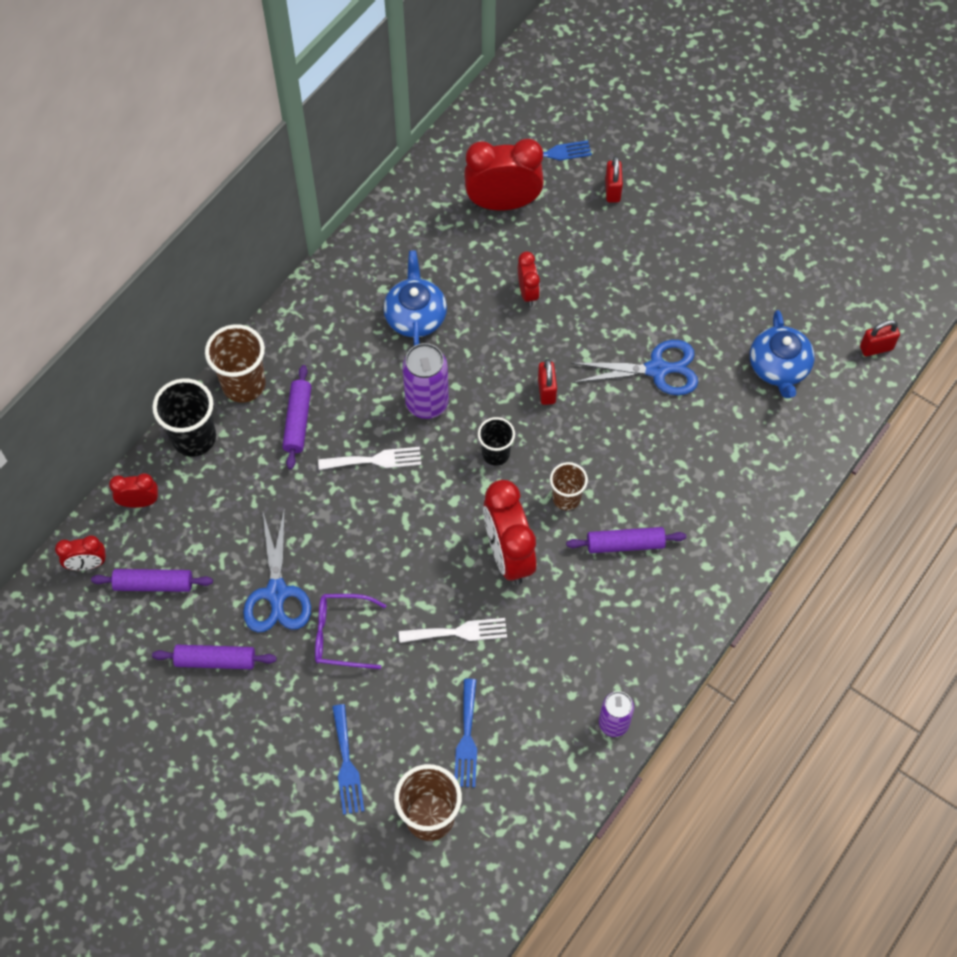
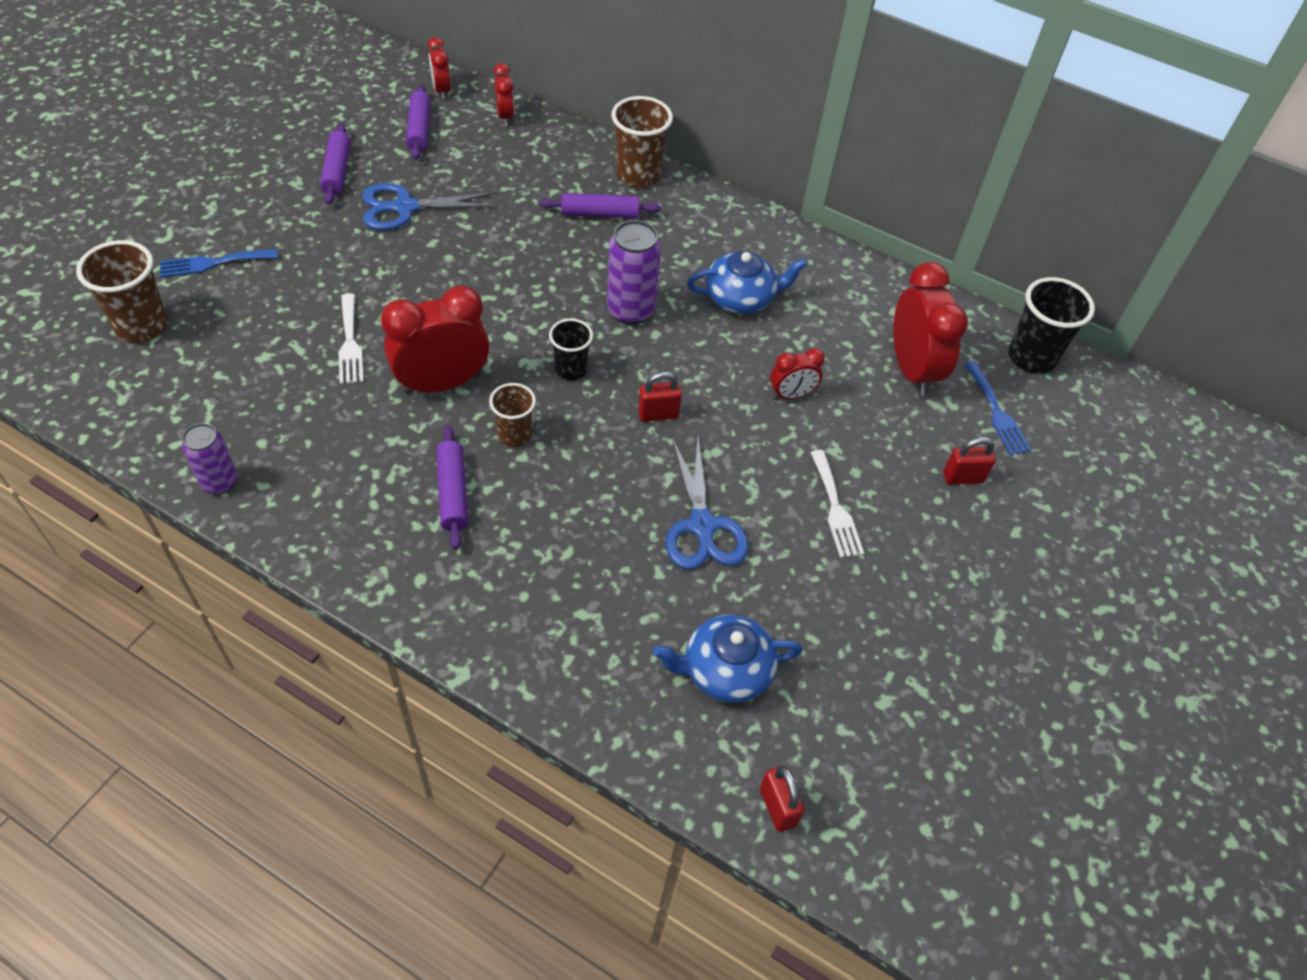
camera: 80 degrees right, 10 degrees down
(194, 438) = (575, 146): black cup -> black cup (1031, 357)
(341, 635) = (355, 254): purple glasses -> none
(375, 460) = (557, 272): white fork -> white fork (835, 508)
(467, 738) = (224, 353): blue fork -> none

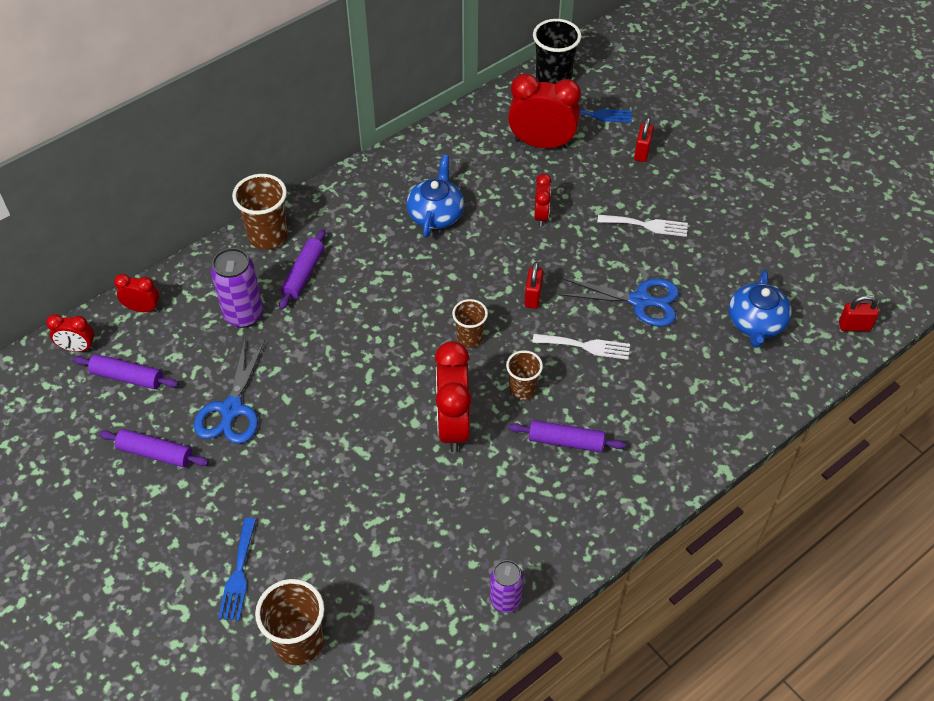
camera: 65 degrees left, 0 degrees up
(350, 343) = (384, 481): white fork -> white fork (586, 346)
(571, 370) = (469, 338): black cup -> brown cup
(630, 310) = (422, 284): purple can -> purple can (243, 315)

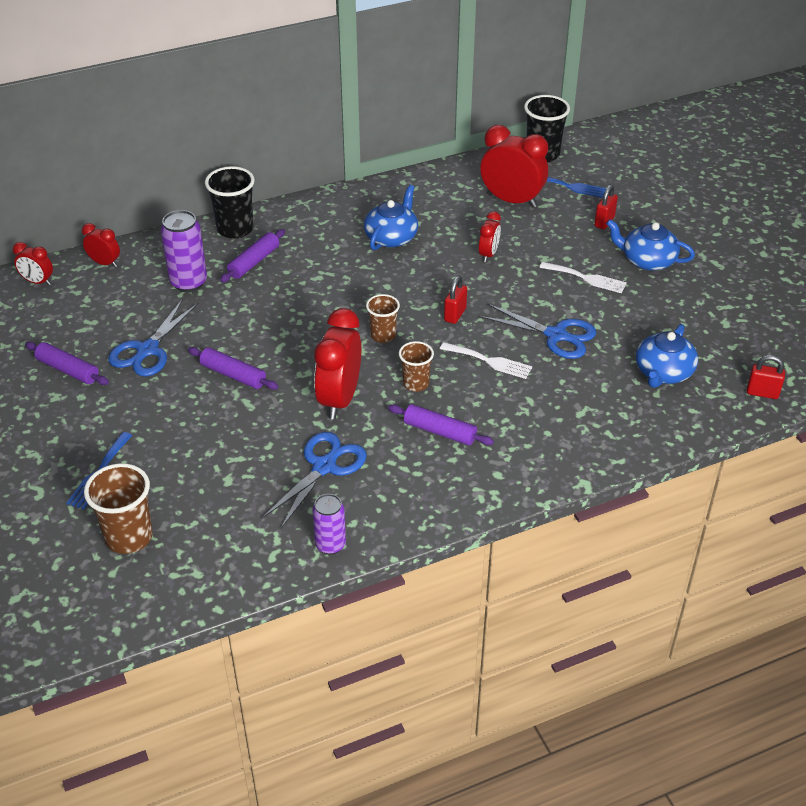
camera: 15 degrees right, 10 degrees down
(127, 377) = (69, 310): purple rolling pin -> purple rolling pin (233, 375)
(268, 236) = (235, 229): brown cup -> black cup
(466, 509) = (324, 466): none -> blue scissors
(698, 191) = (647, 260): none -> blue teapot

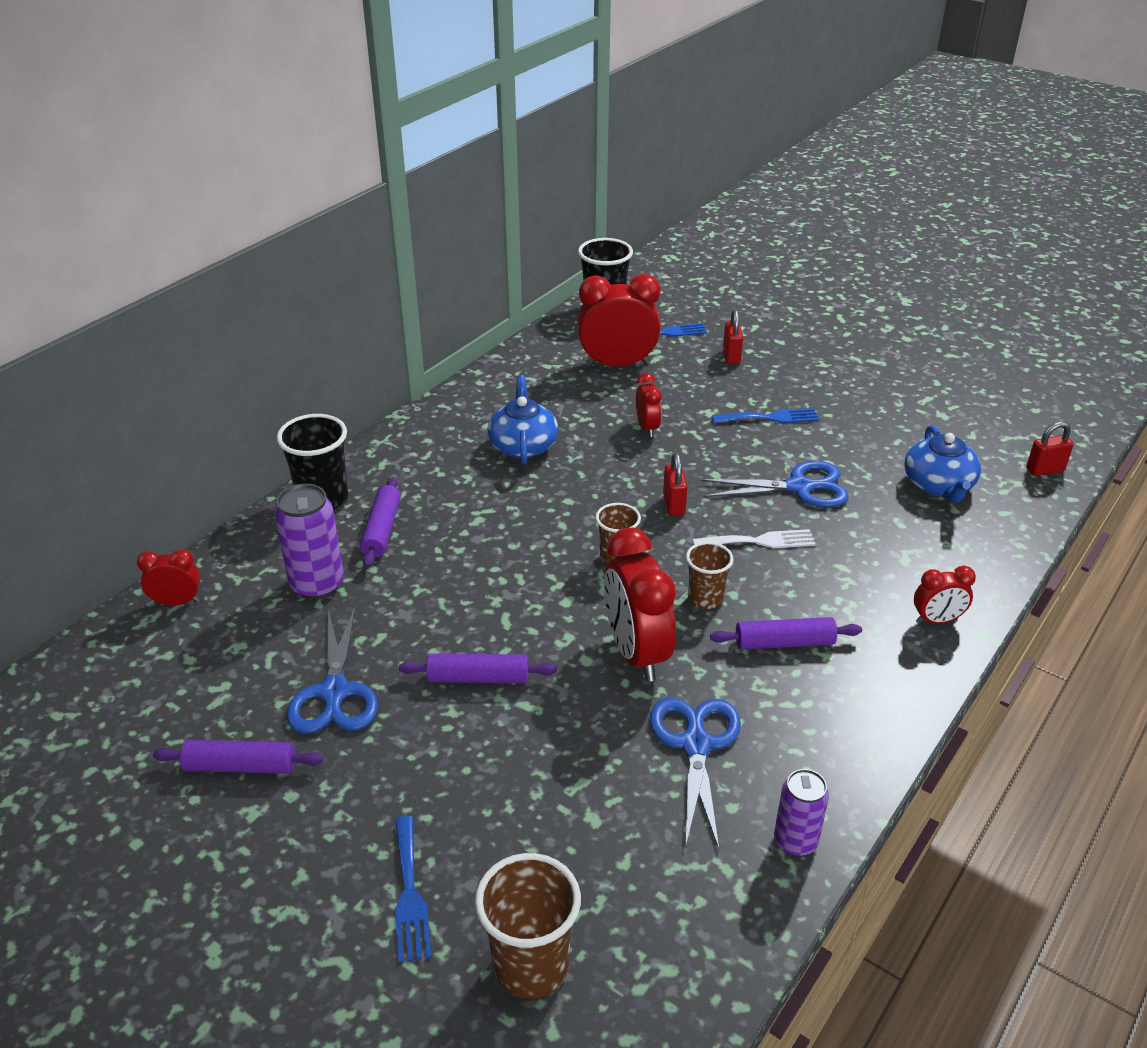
camera: 30 degrees left, 5 degrees down
(38, 282) = (95, 663): red clock -> red clock (937, 620)
(586, 278) = (770, 418): white fork -> blue fork
(647, 260) = (810, 380): blue teapot -> none

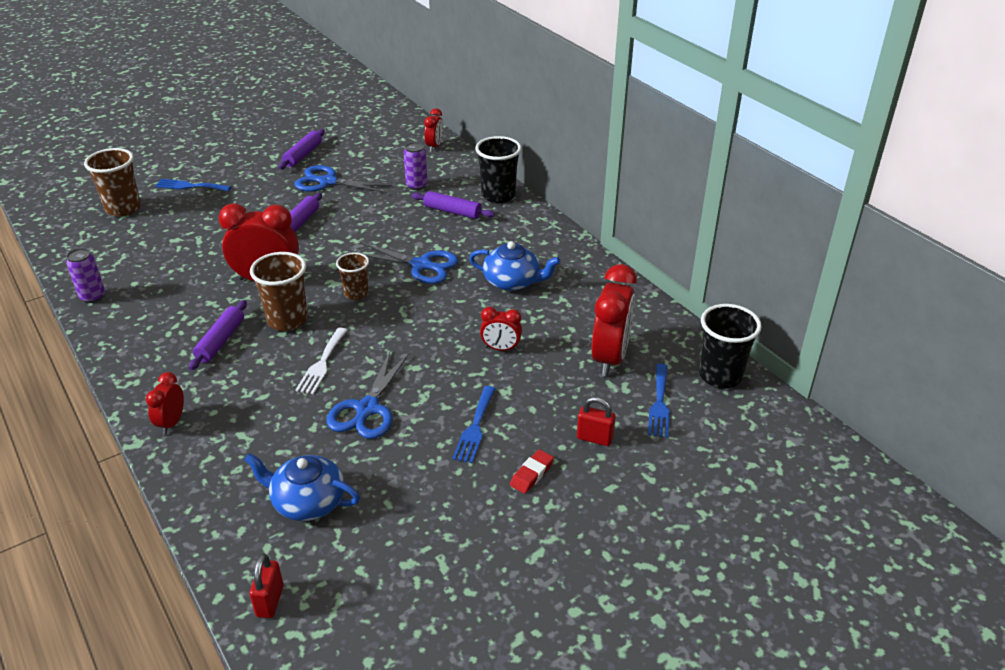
camera: 110 degrees right, 0 degrees up
(317, 585) = (416, 185): purple can -> purple can, size x0.66
(674, 504) = (393, 334): red padlock -> none
(695, 744) = (183, 282): blue scissors -> blue scissors (421, 265)
(705, 599) = (287, 320): brown cup -> brown cup, size x1.60
(799, 378) = (531, 474): none -> red eraser

